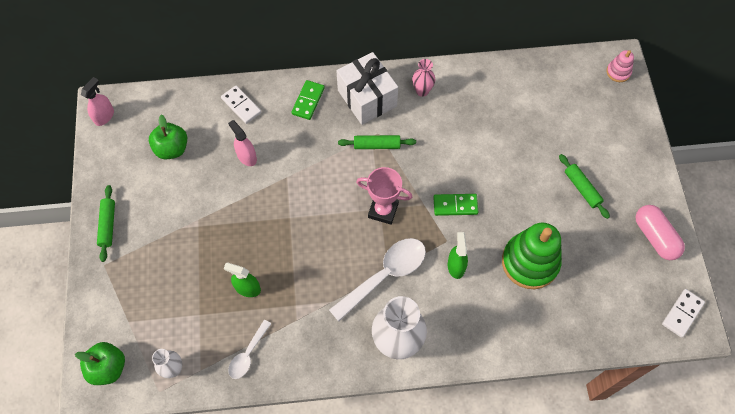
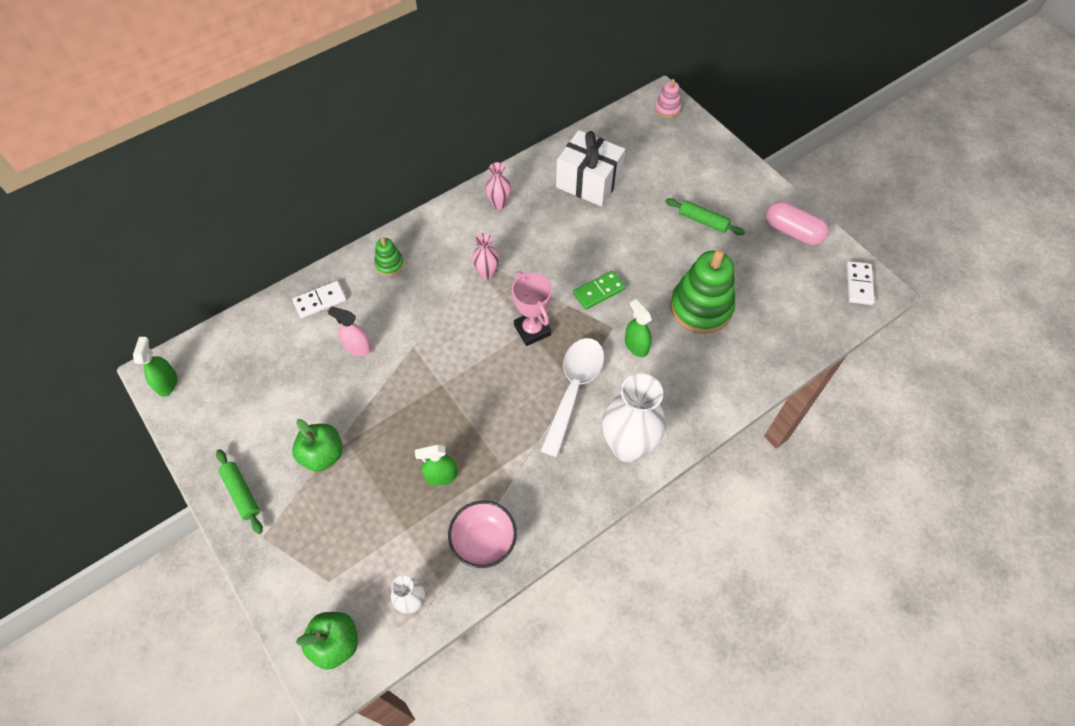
camera: 30 degrees left, 5 degrees down
(104, 116) = (167, 383): pink spray bottle -> green spray bottle
(172, 149) = (268, 379): green apple -> green apple (322, 455)
(241, 106) = (320, 301): white domino -> white domino turned 45 degrees counterclockwise
(248, 354) = (484, 541): white spoon -> pink bowl
(308, 101) = (389, 264): green domino -> green stacking toy
(367, 98) = (448, 234): white gift -> white gift (589, 182)
(377, 145) = (486, 273): green rolling pin -> pink vase
(383, 210) = (532, 330): pink trophy -> pink trophy turned 75 degrees clockwise

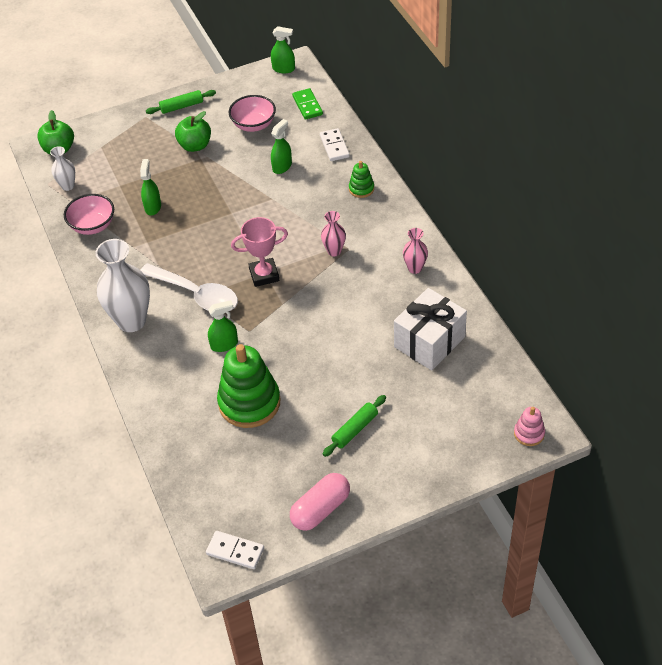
camera: 105 degrees right, 10 degrees down
(281, 394) = (253, 125): none -> pink bowl
(357, 347) = (282, 166): pink spray bottle -> green spray bottle
(599, 291) = (291, 328): green domino -> green domino (307, 105)

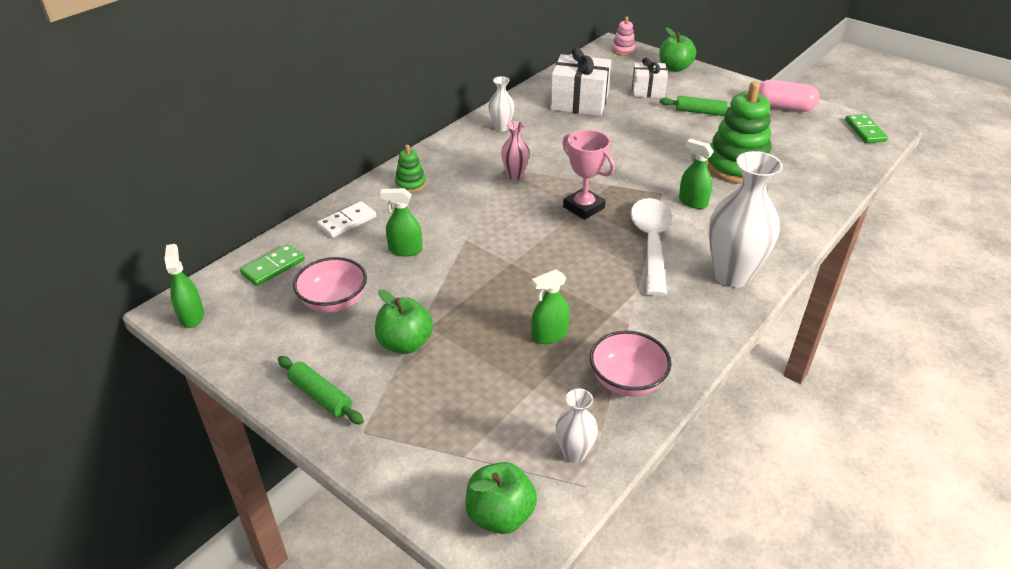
camera: 120 degrees left, 10 degrees down
(235, 551) = (865, 131): white domino -> green domino
(415, 268) = (501, 128): pink vase -> white vase
(422, 408) = (647, 91): none -> white gift
(460, 460) = (674, 68): none -> green apple

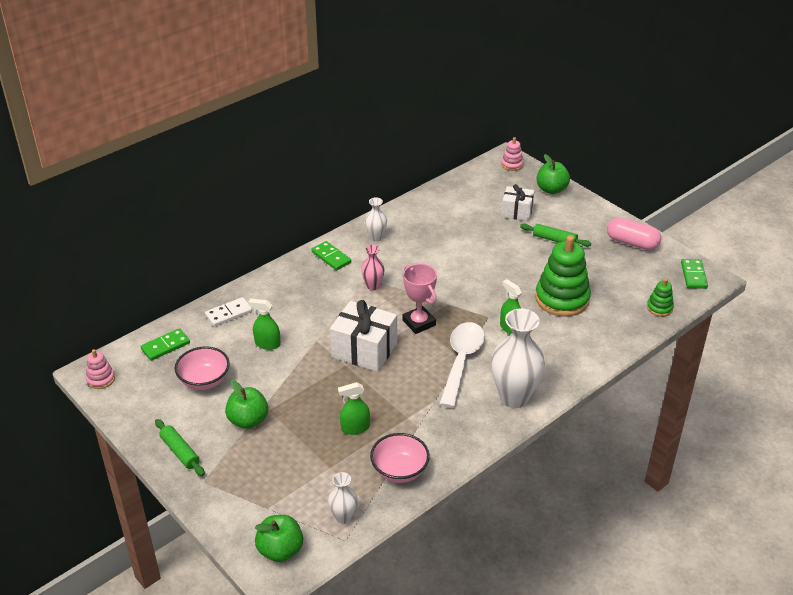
camera: 10 degrees right, 0 degrees up
(191, 316) = (101, 379): green spray bottle -> pink stacking toy
(410, 184) = (286, 284): green stacking toy -> green stacking toy (659, 308)
(455, 151) = (331, 257): none -> green domino
(579, 102) = (452, 218): white gift -> white gift (364, 350)

